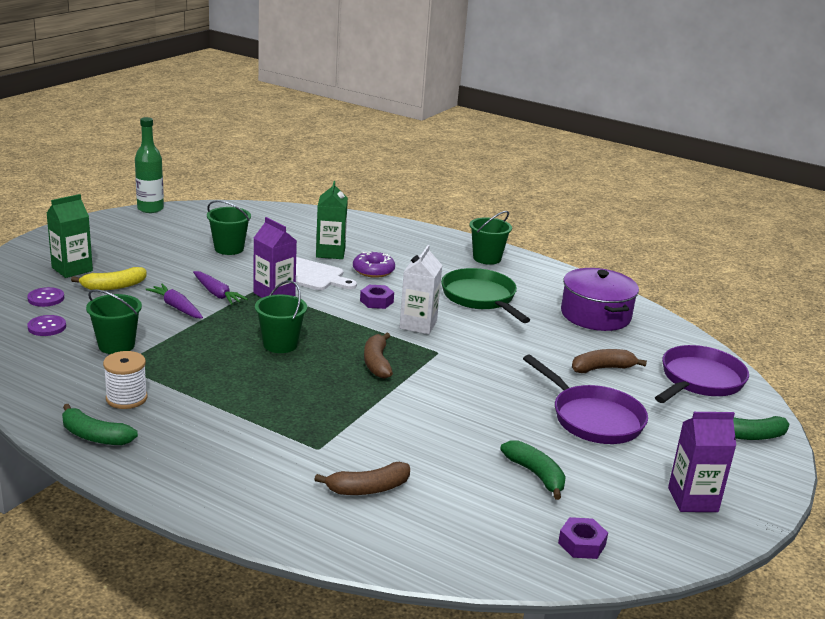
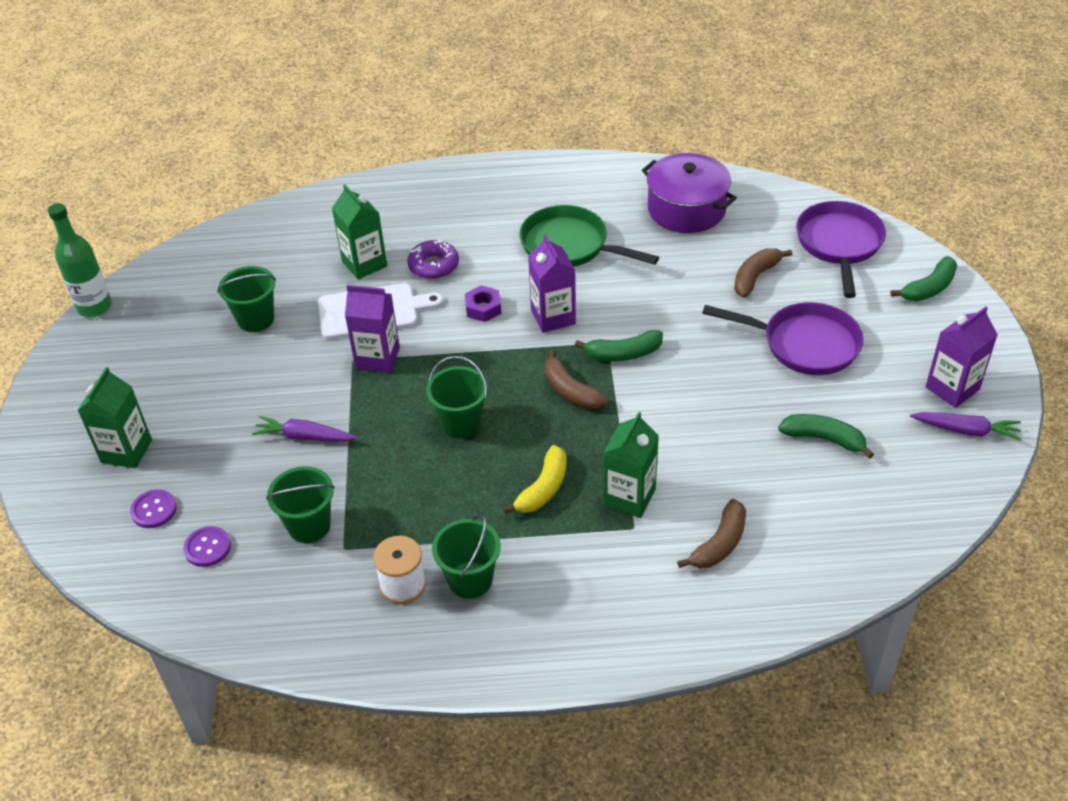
camera: 30 degrees left, 20 degrees up
(94, 436) = (431, 648): green banana -> green banana (623, 354)
(113, 286) = (203, 448): yellow banana -> yellow banana (543, 489)
(217, 294) = (321, 393): purple carrot -> purple carrot (966, 430)
(338, 432) = (629, 497): none -> green carton
(418, 325) = (553, 317): white carton -> purple carton
(487, 258) = (519, 184): green bucket -> green bucket (470, 580)
(581, 544) = (922, 490): purple nut -> none

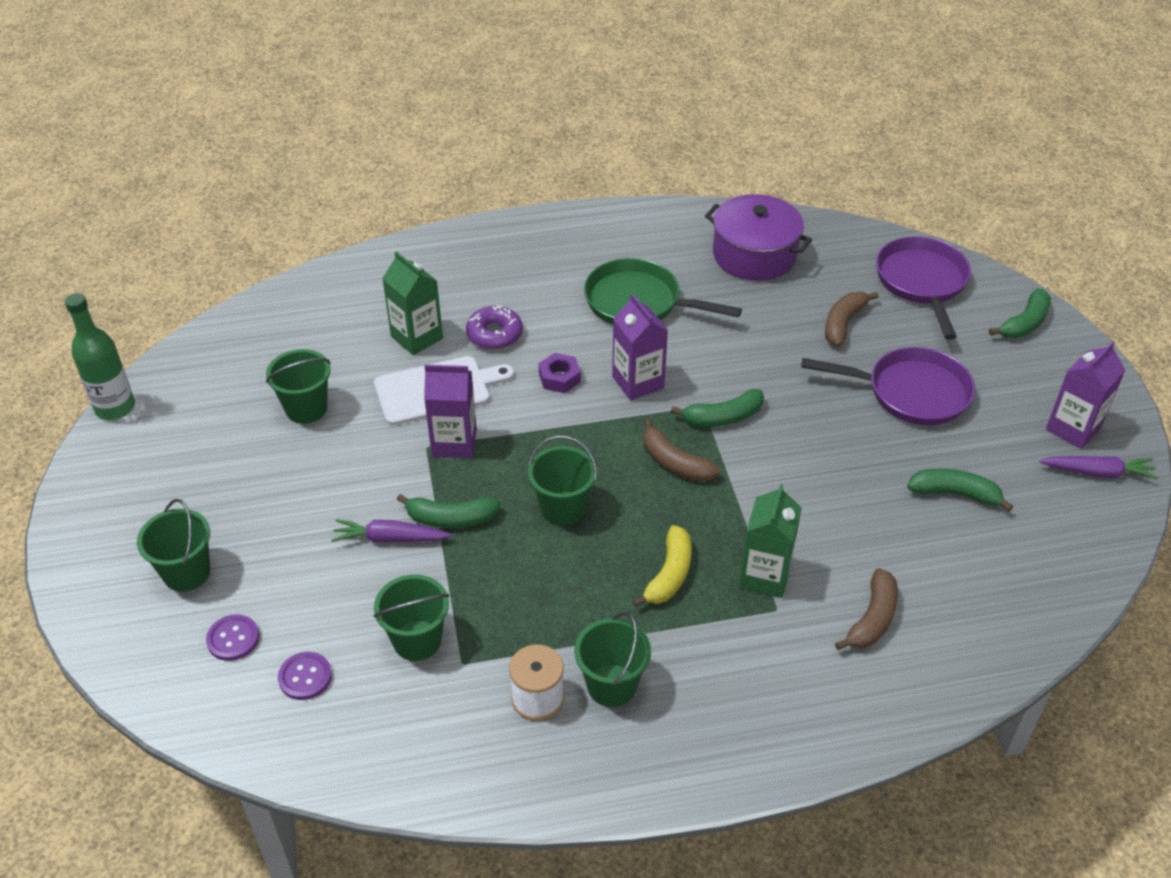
camera: 10 degrees left, 0 degrees up
(126, 451) = (187, 573): green carton -> green bucket
(360, 424) = (451, 519): none -> green banana

